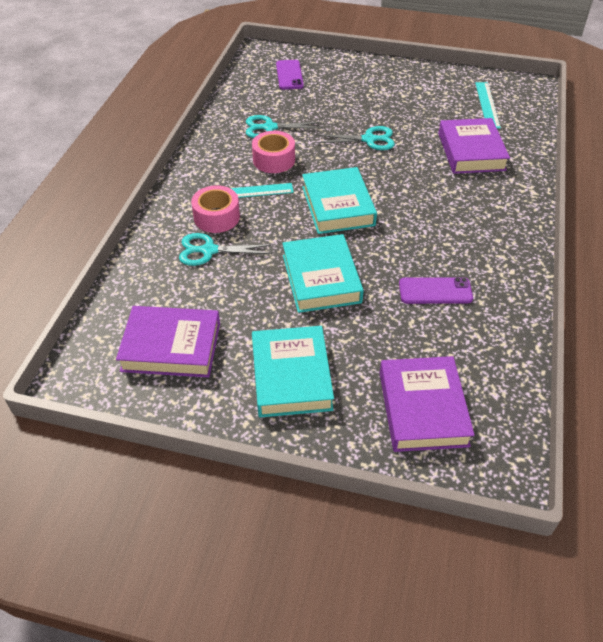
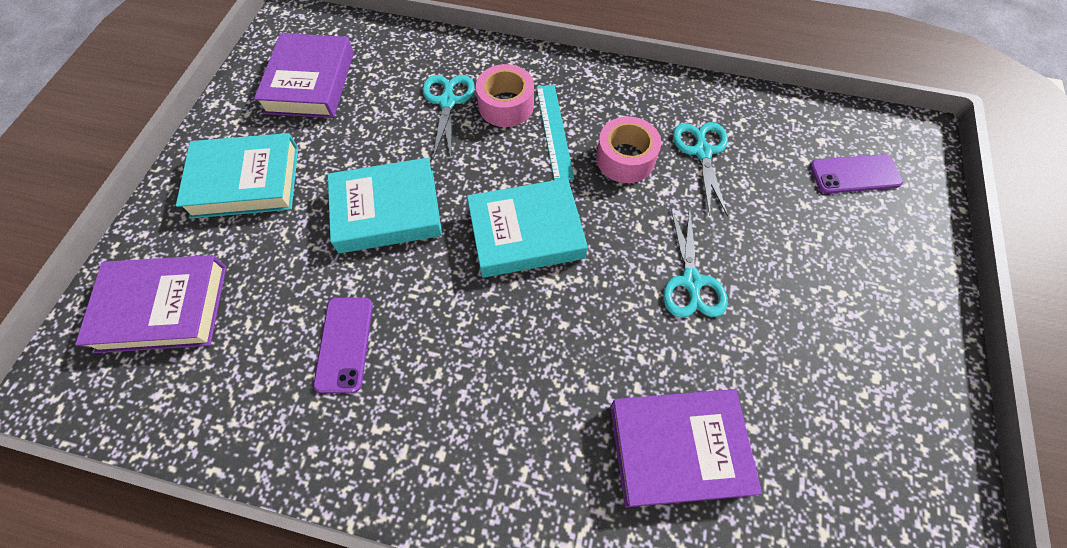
camera: 90 degrees right, 15 degrees up
(487, 104) = (846, 510): turquoise ruler -> none

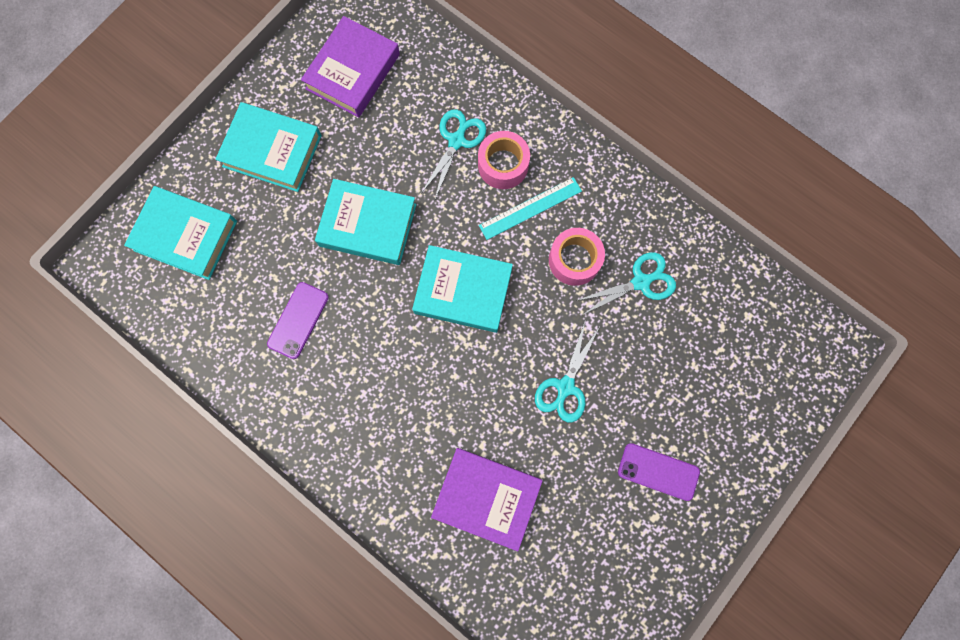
camera: 25 degrees right, 15 degrees up
(163, 307) = (186, 235): purple book -> turquoise book
(554, 131) = (530, 208): turquoise ruler -> turquoise ruler turned 45 degrees clockwise
(702, 152) = (641, 282): turquoise scissors -> turquoise scissors turned 45 degrees clockwise
(855, 174) = (754, 358): purple phone -> purple phone (658, 471)

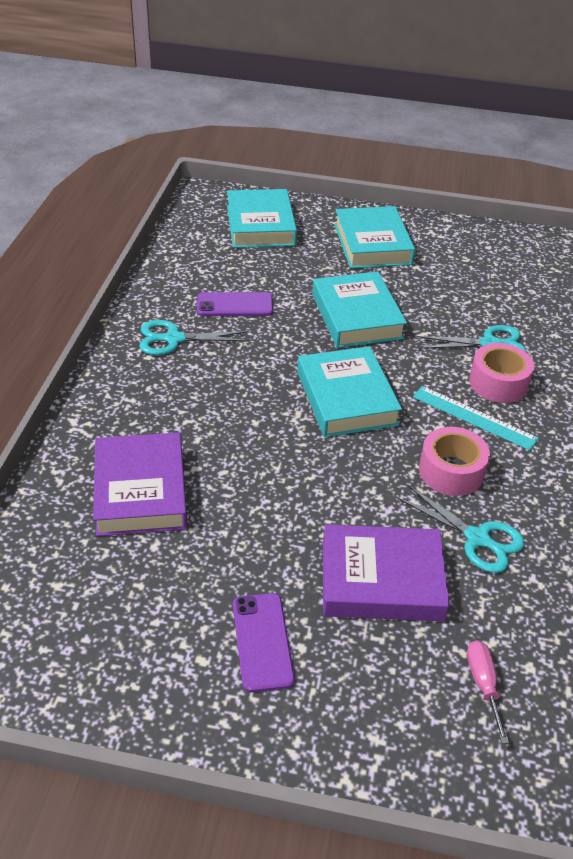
camera: 60 degrees right, 35 degrees down
(353, 72) = (486, 263): purple book -> purple book (381, 580)
(565, 387) = (305, 514): turquoise scissors -> turquoise scissors (174, 339)
(747, 351) = (483, 684): none -> pink screwdriver

